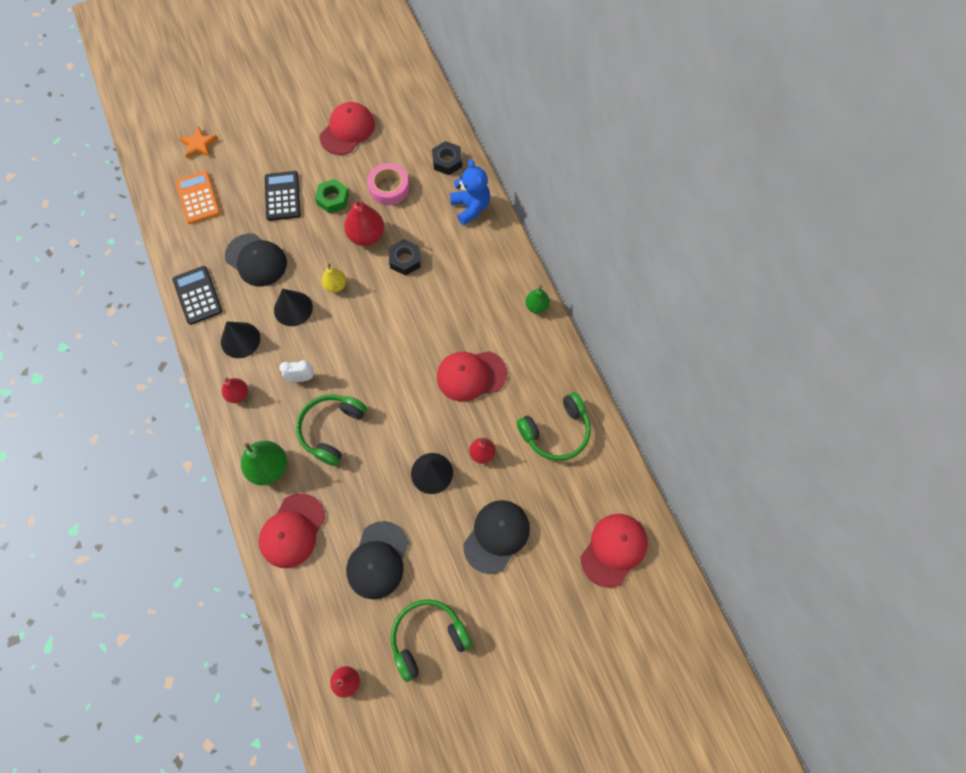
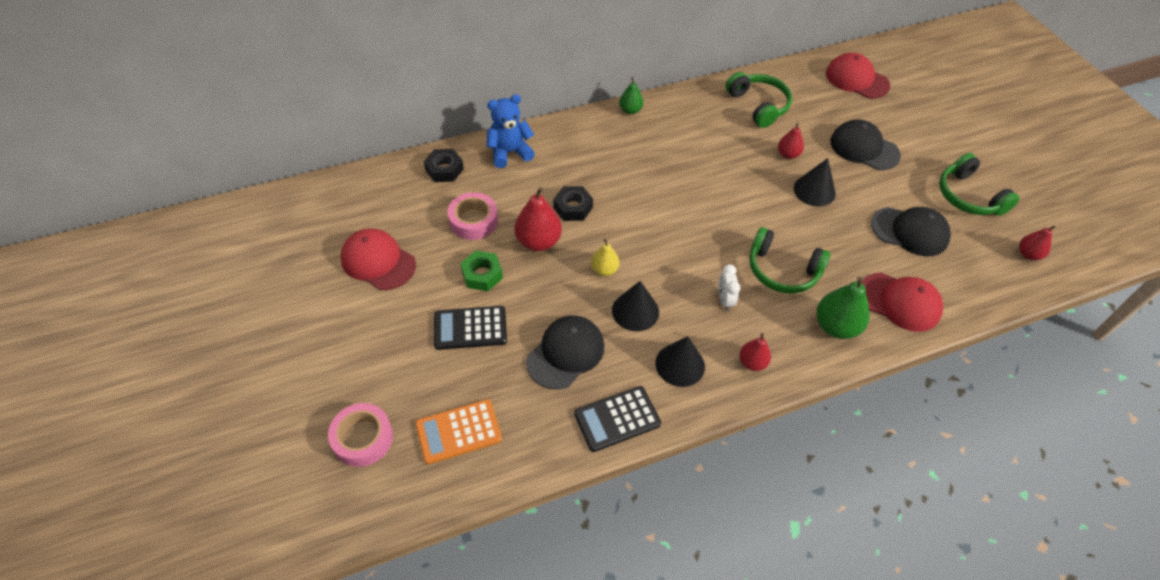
camera: 90 degrees left, 15 degrees down
(199, 145) = (363, 438): orange star -> pink tape
(471, 375) = (708, 159): red cap -> none

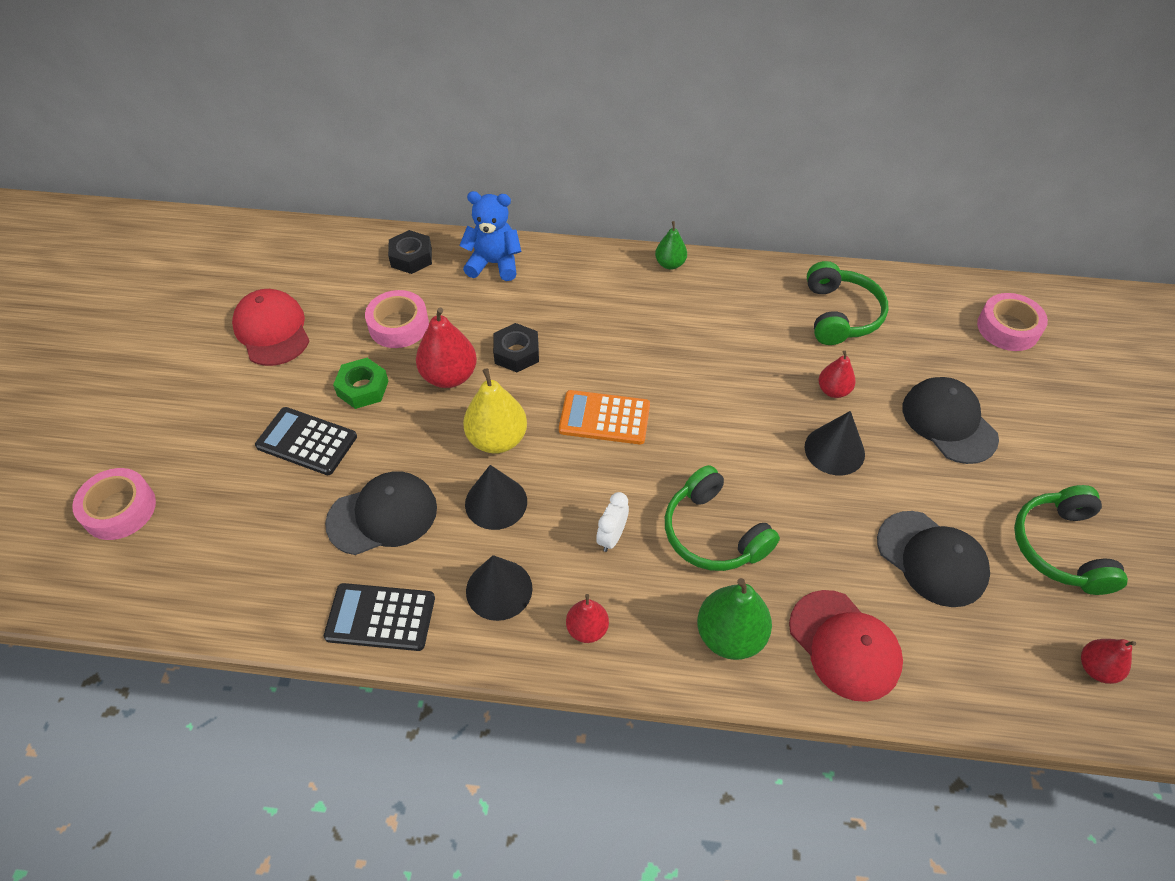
camera: 30 degrees right, 0 degrees up
(458, 431) = (211, 548): orange calculator -> orange calculator (604, 418)
(604, 270) = (497, 439): yellow pear -> yellow pear, size x1.68
(856, 79) = (1008, 328): red cap -> pink tape

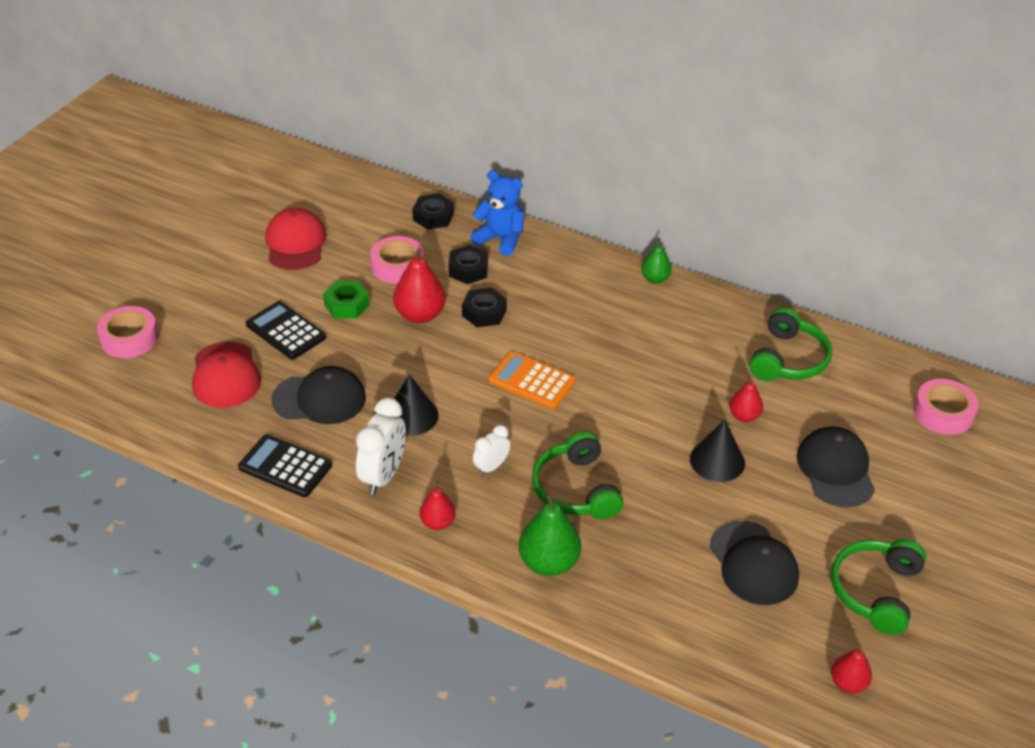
camera: 20 degrees right, 10 degrees down
(476, 308) = (468, 270): none -> black nut
(497, 439) = (435, 371): yellow pear -> none
(499, 589) = (383, 475): black cone -> white clock
(844, 645) = (639, 598): red cap -> red cap (225, 375)

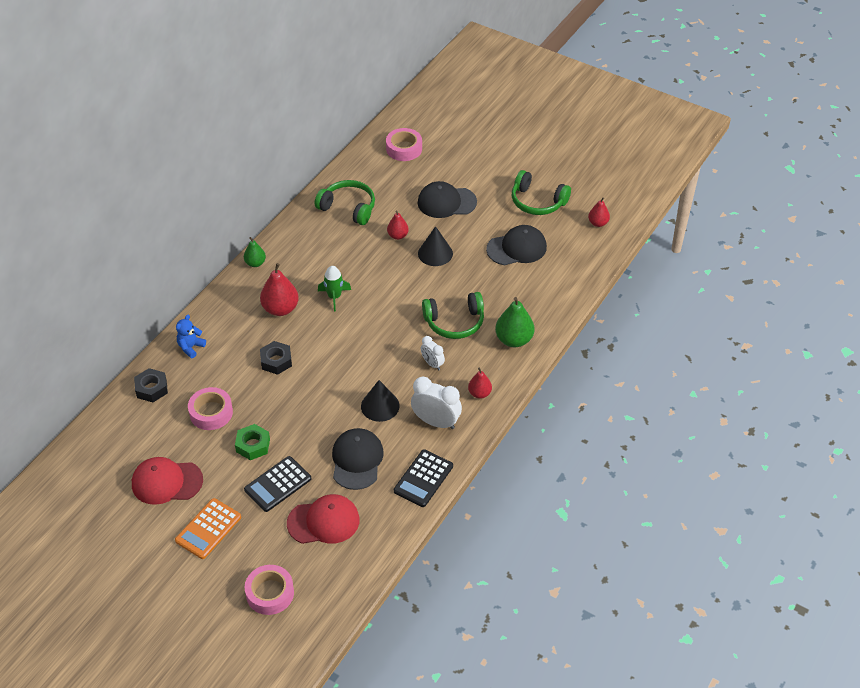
camera: 85 degrees left, 5 degrees up
(420, 315) = (272, 399): red pear -> red pear (280, 309)
(468, 270) = (224, 368): black nut -> none
(500, 239) = (191, 347): blue teddy bear -> blue teddy bear, size x0.66
(532, 381) = (352, 338): orange calculator -> orange calculator (208, 529)
(606, 357) = (334, 297): none -> green rocket

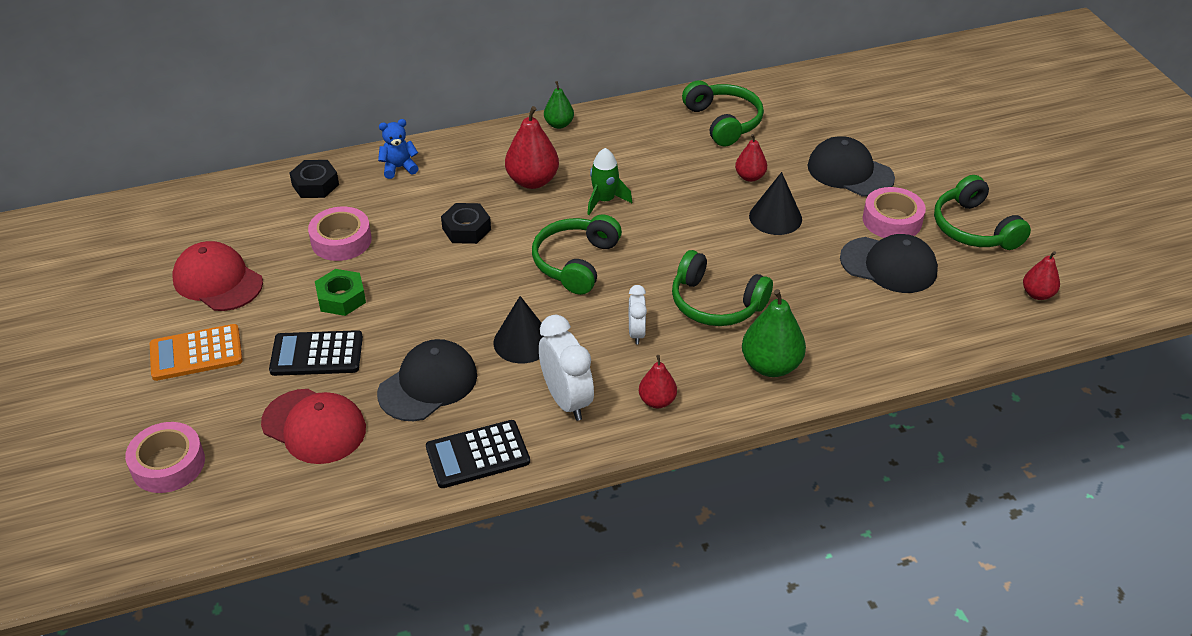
camera: 40 degrees right, 5 degrees down
(359, 344) = (576, 263): none -> green headphones
(404, 149) = (857, 95): pink tape -> pink tape (892, 220)

